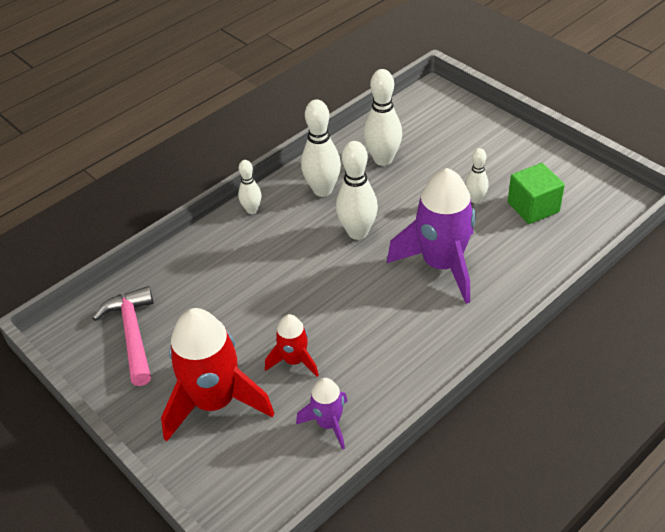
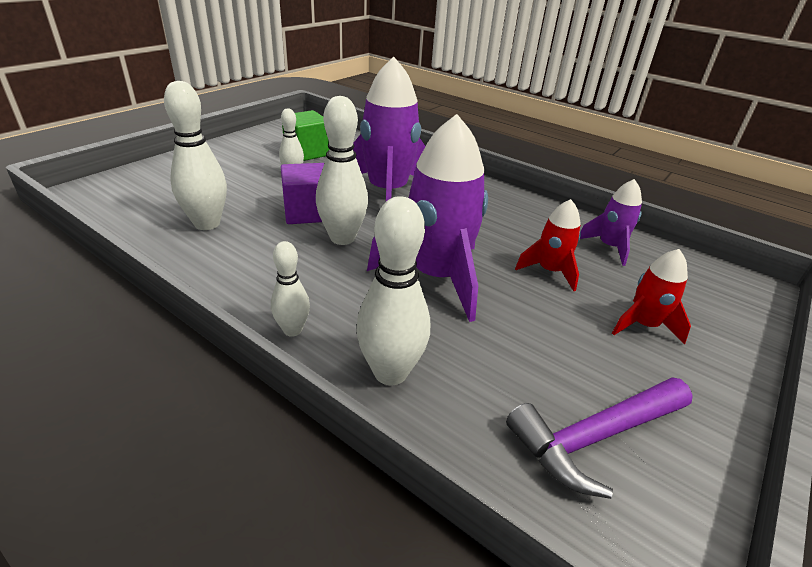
camera: 105 degrees left, 10 degrees down
(133, 334) = (595, 437): pink hammer -> purple hammer
(215, 402) = (643, 325): red rocket -> red rocket, size x0.51
(296, 284) = (436, 277): none -> purple rocket
(322, 190) = (258, 266): white bowling pin -> white bowling pin (390, 372)
(400, 211) = (307, 212): none -> purple cube

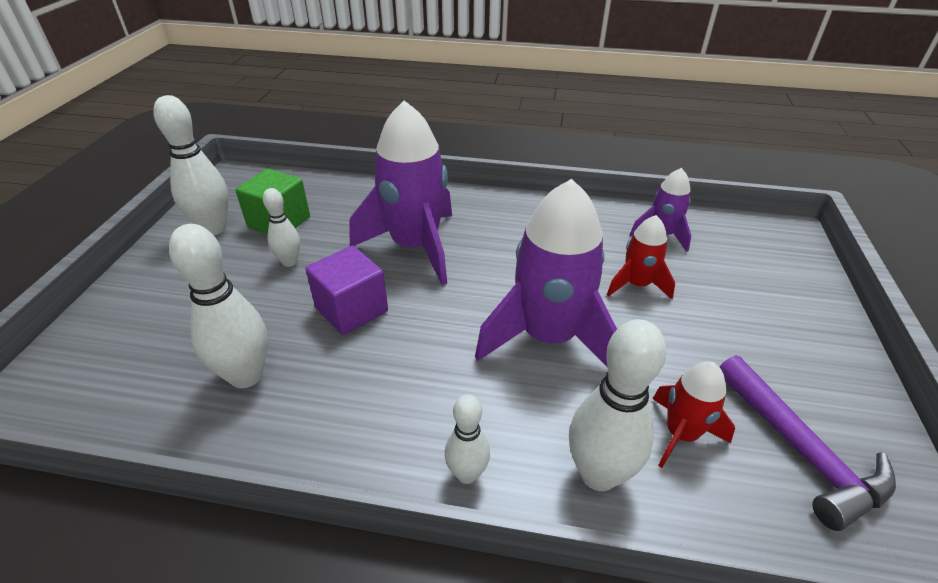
camera: 25 degrees left, 5 degrees up
(342, 238) = (418, 328): white bowling pin -> white bowling pin (213, 228)
(595, 437) = (800, 450): purple hammer -> purple hammer turned 60 degrees counterclockwise
(643, 325) = (748, 312): red rocket -> red rocket (681, 434)

